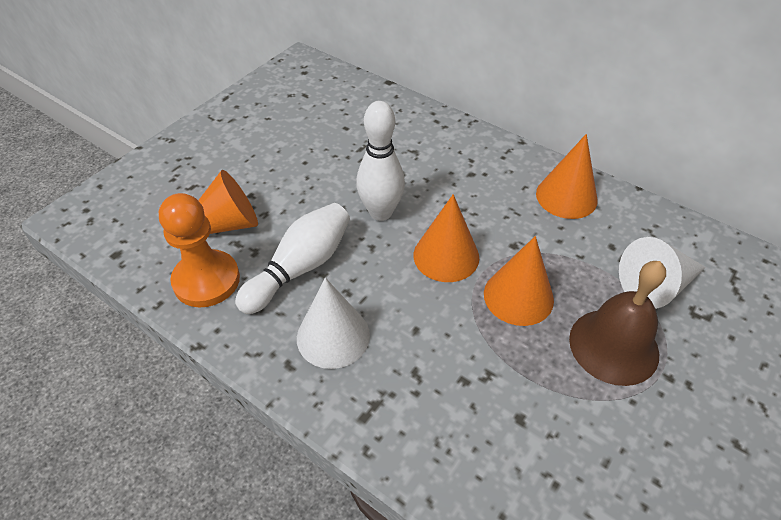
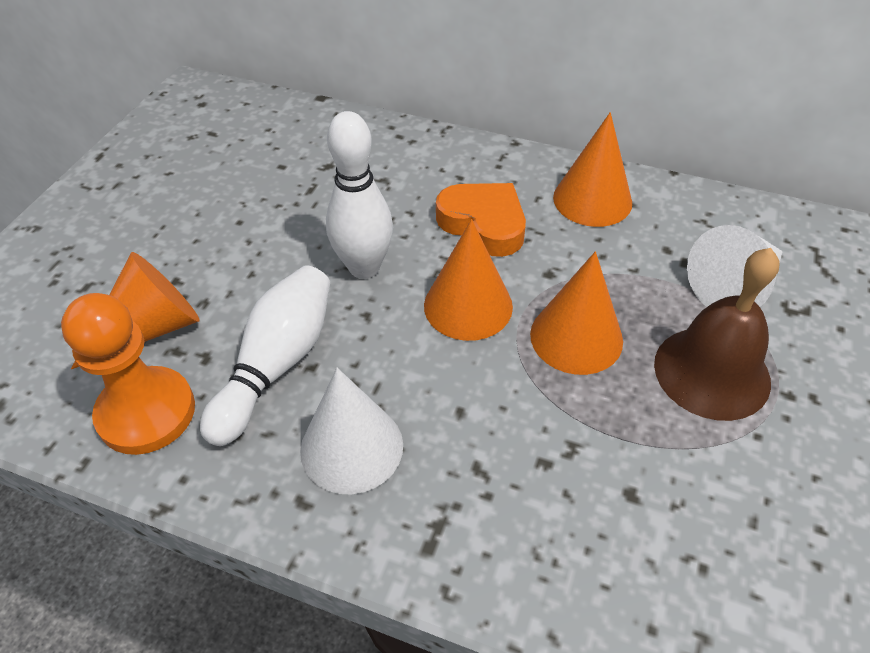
camera: 15 degrees left, 0 degrees up
(477, 198) = (483, 224): none -> orange heart

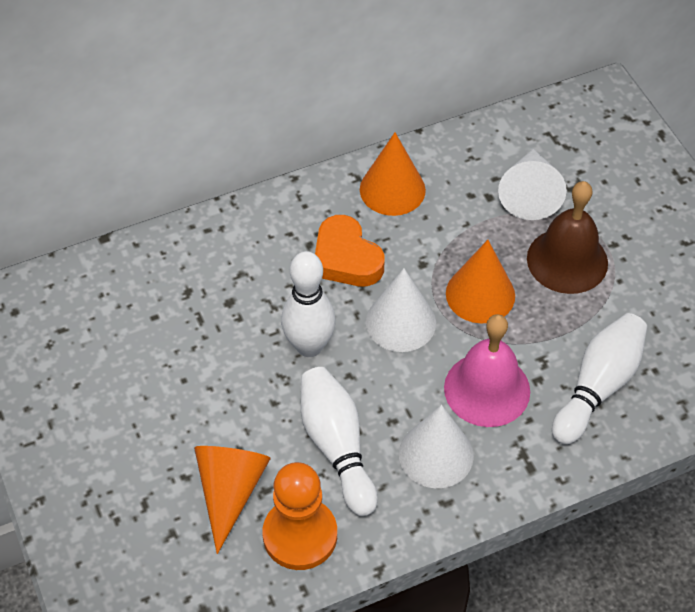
camera: 45 degrees left, 5 degrees up
(468, 305) = (400, 322): orange cone -> white cone
(478, 428) = (487, 389): none -> pink bell
(483, 224) = (346, 258): orange heart -> orange heart turned 120 degrees counterclockwise
(607, 526) = (598, 386): none -> white bowling pin

